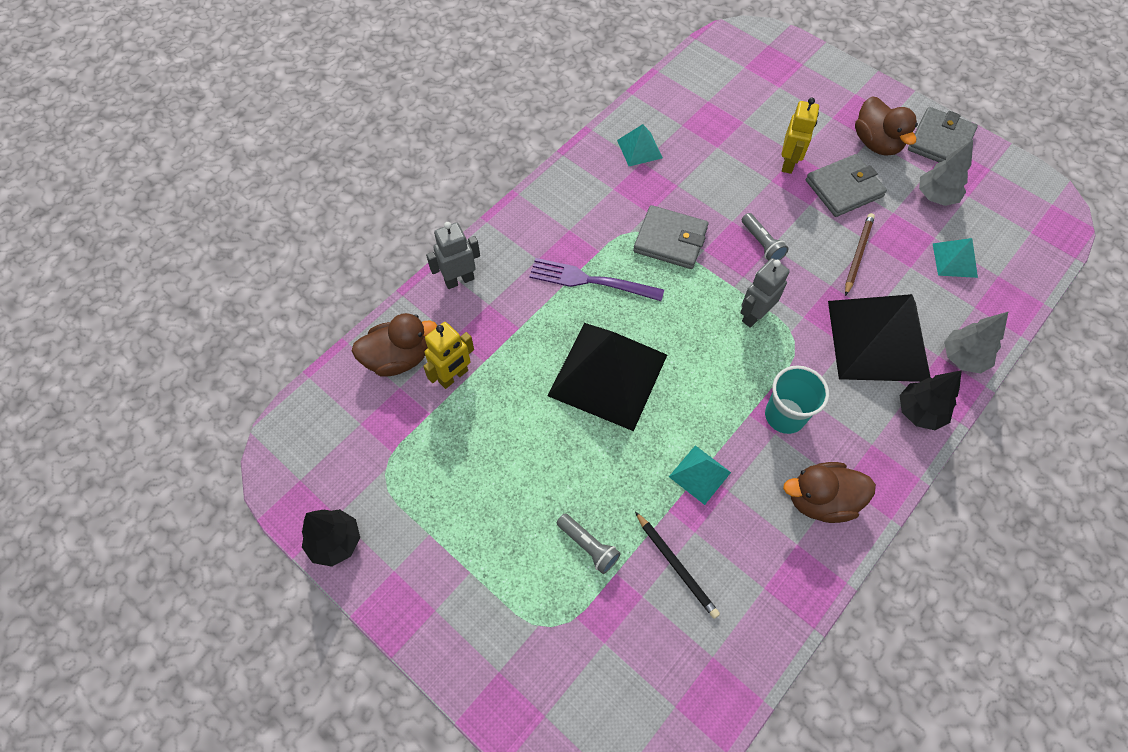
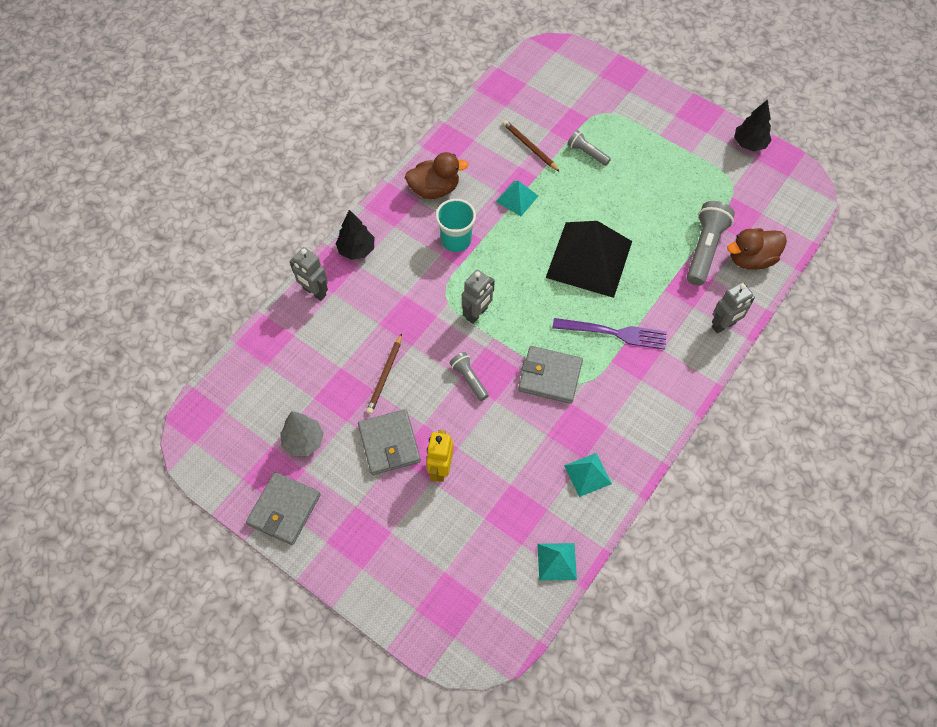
camera: 175 degrees right, 0 degrees up
(453, 376) = (705, 249): yellow robot -> grey flashlight
(676, 565) = (529, 147): black pencil -> brown pencil
(844, 188) = (389, 444): grey wallet -> grey wallet turned 75 degrees counterclockwise
(876, 143) = (350, 501): brown duck -> none
(878, 340) = (378, 301): black pyramid -> none
(954, 260) = (301, 376): turquoise pyramid -> turquoise pyramid (557, 561)
(962, 358) = (314, 292): grey tree -> grey robot

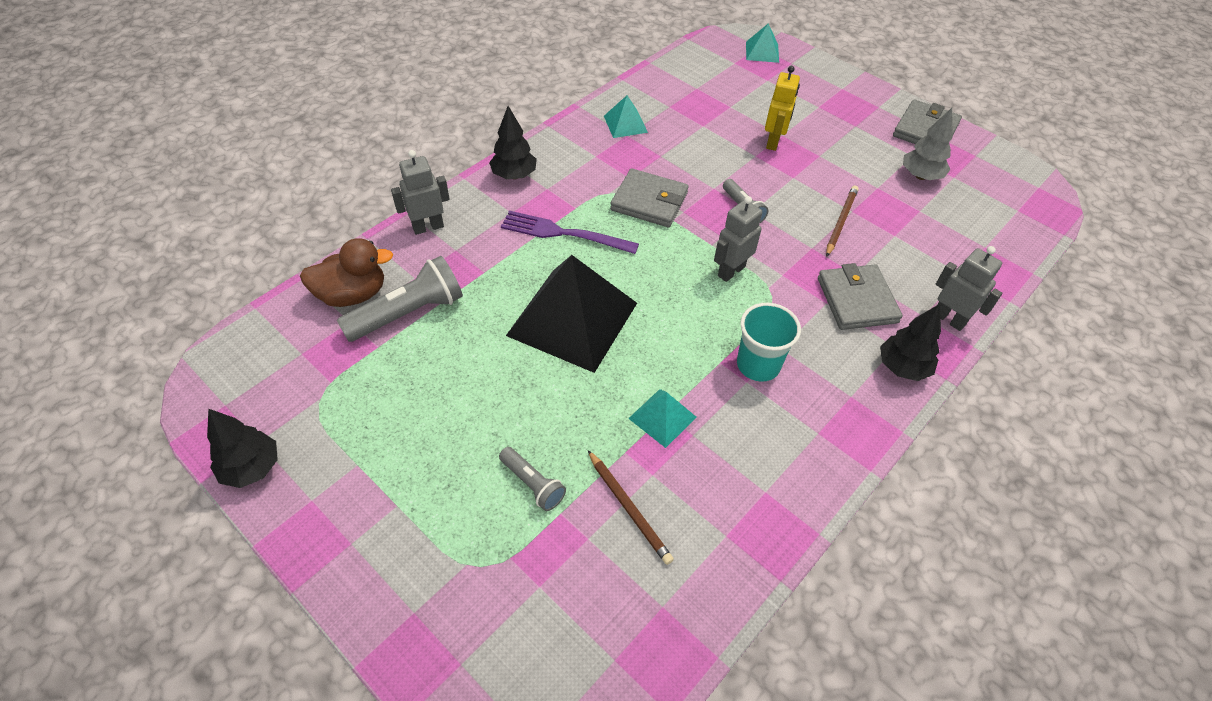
camera: 175 degrees left, 10 degrees down
(389, 444) = (828, 165): grey wallet -> grey wallet (857, 300)
(434, 189) = (793, 448): brown duck -> none
(557, 561) = (666, 75): turquoise pyramid -> turquoise pyramid (762, 52)
(673, 391) = (514, 175): none -> black tree
(705, 249) = (408, 313): grey flashlight -> grey flashlight turned 150 degrees counterclockwise

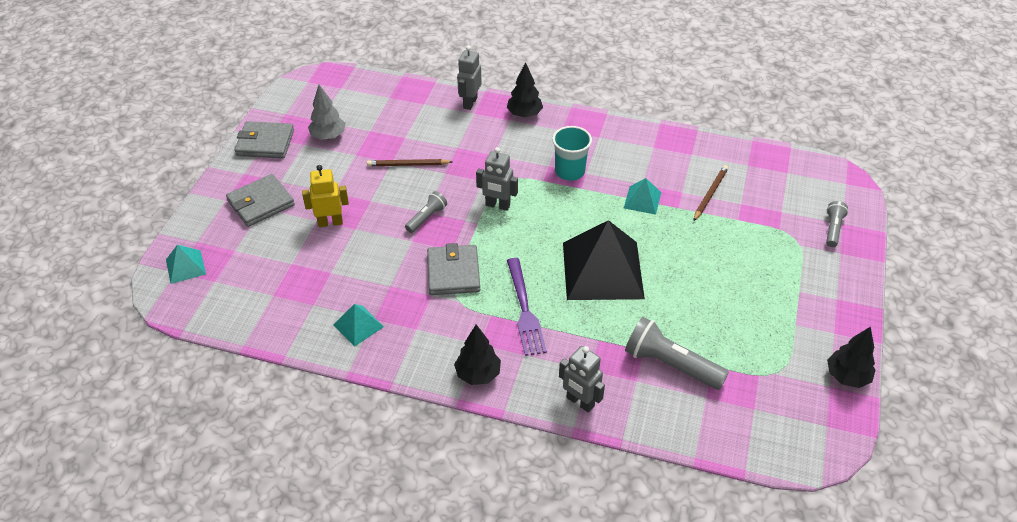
camera: 115 degrees left, 5 degrees down
(352, 294) = (682, 410): brown duck -> none
(532, 484) = (733, 238): grey flashlight -> grey flashlight (833, 229)
(857, 300) = (482, 142): grey wallet -> grey wallet (261, 203)

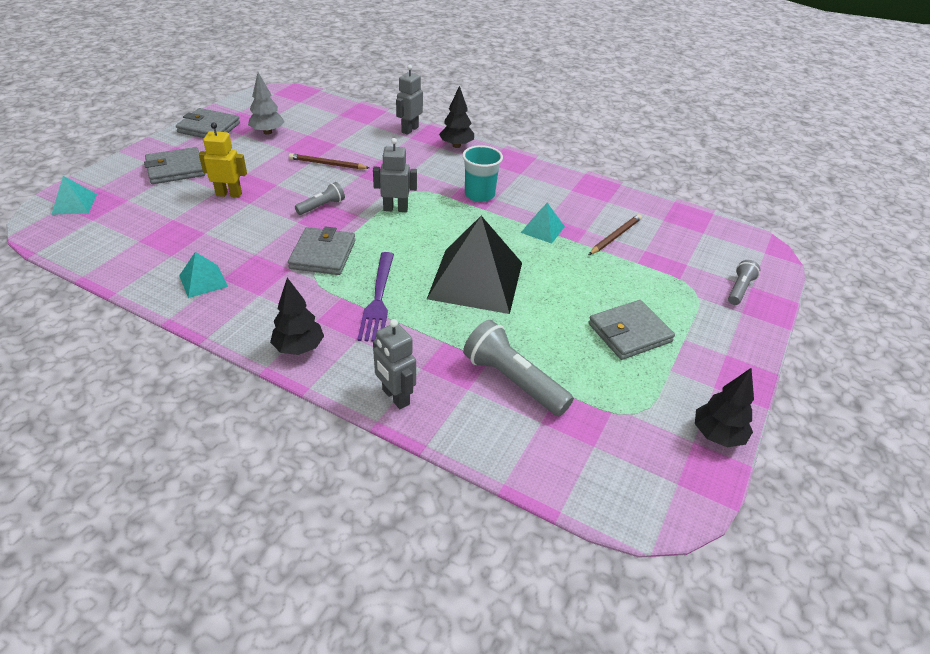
camera: 10 degrees right, 5 degrees down
(497, 205) = (395, 209): grey robot -> grey robot turned 150 degrees clockwise
(752, 295) = (629, 333): none -> grey wallet

